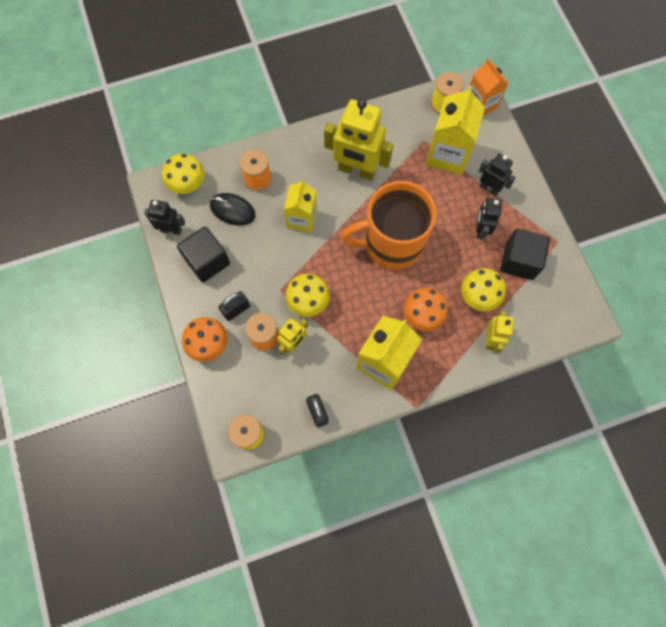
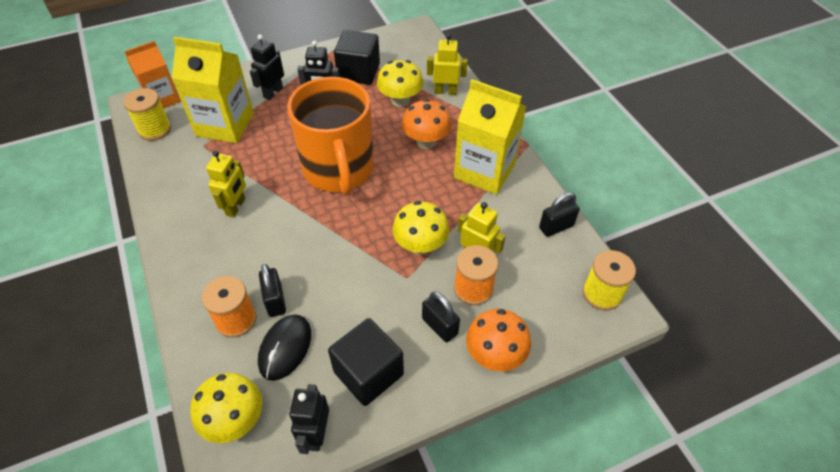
camera: 95 degrees left, 20 degrees down
(270, 202) = (275, 301): none -> black padlock
(302, 218) = (303, 261): yellow carton -> none
(356, 170) = (236, 207): yellow robot -> yellow robot, size x0.54

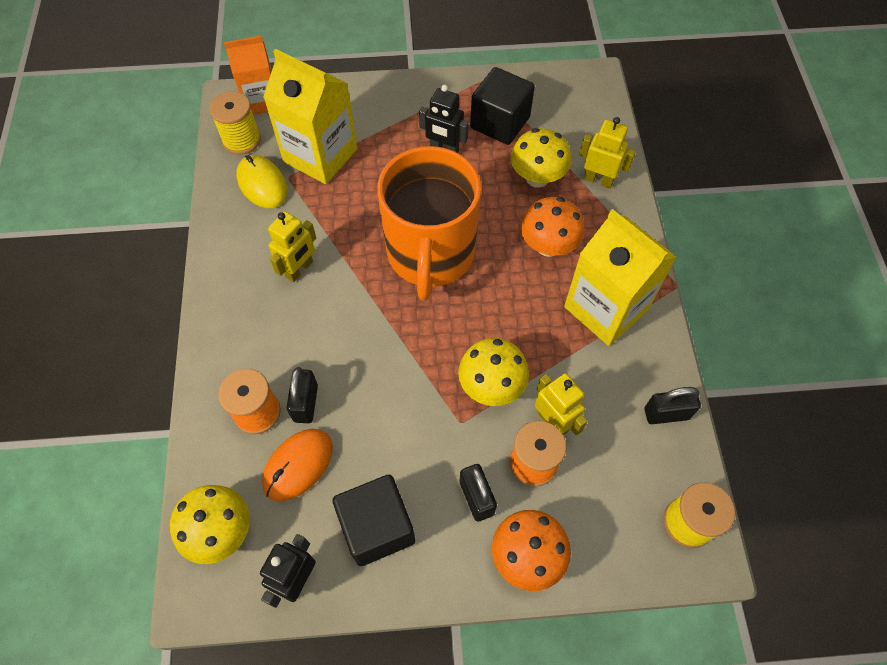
camera: 20 degrees right, 10 degrees up
(183, 155) = (262, 184): none -> yellow mouse
(273, 93) = (388, 125): black robot -> none
(285, 348) = (298, 465): black mouse -> orange mouse

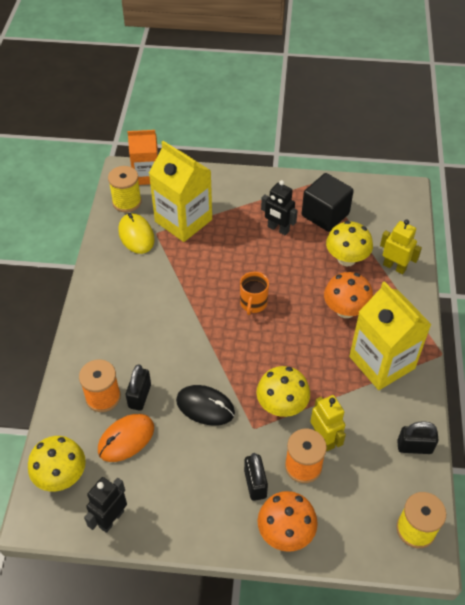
camera: 10 degrees right, 10 degrees down
(299, 269) = (153, 300): yellow robot -> none
(377, 527) = (176, 492): black cube -> none
(394, 403) = (205, 406): none -> black mouse
(430, 254) = (253, 303): orange mug -> orange mug, size x0.40

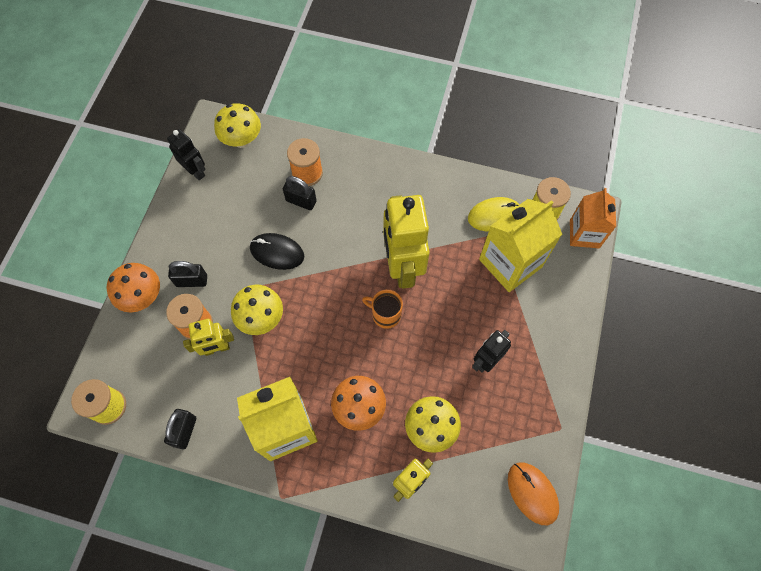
camera: 100 degrees right, 15 degrees up
(126, 439) = (262, 187): orange mouse -> orange mouse (532, 493)
(202, 297) = (402, 267): none -> yellow robot
(205, 406) = (277, 252): black mouse -> black mouse turned 75 degrees clockwise
(325, 214) = (503, 420): black cube -> none

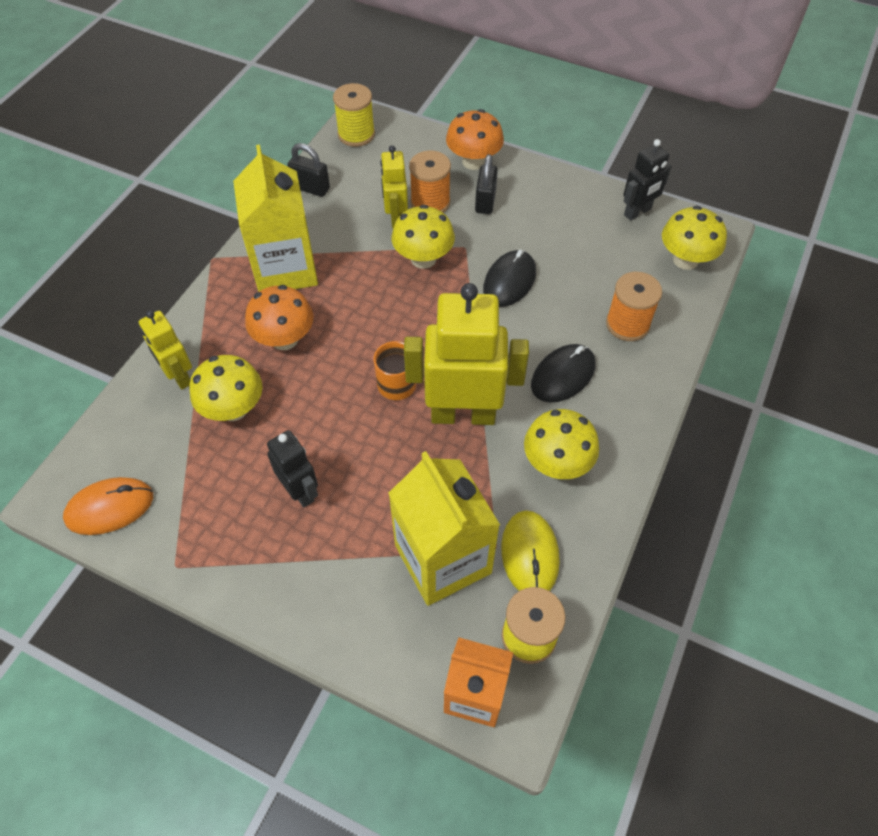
camera: 100 degrees right, 10 degrees down
(301, 201) = (583, 313): black padlock -> none
(358, 209) = (563, 375): none -> black mouse
(428, 207) = (557, 463): none -> yellow mushroom

